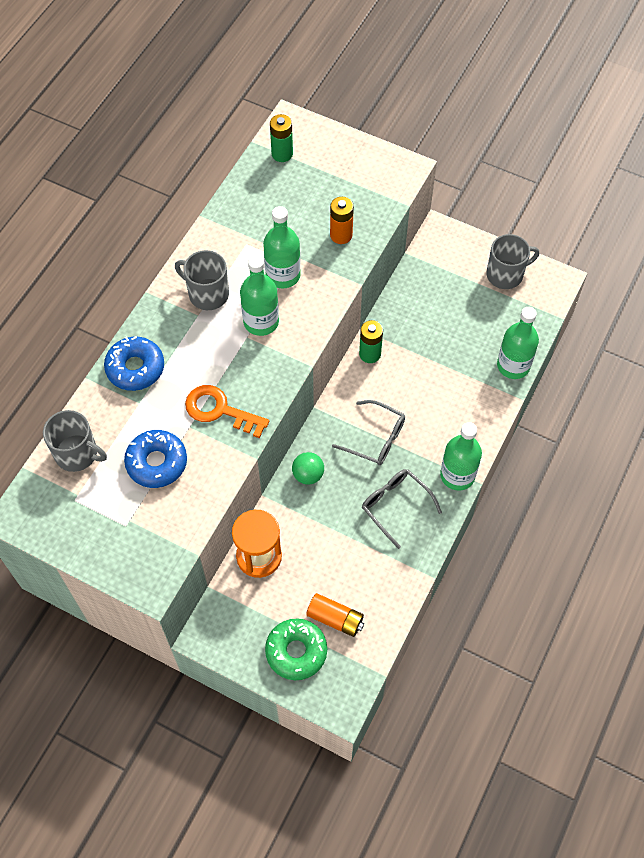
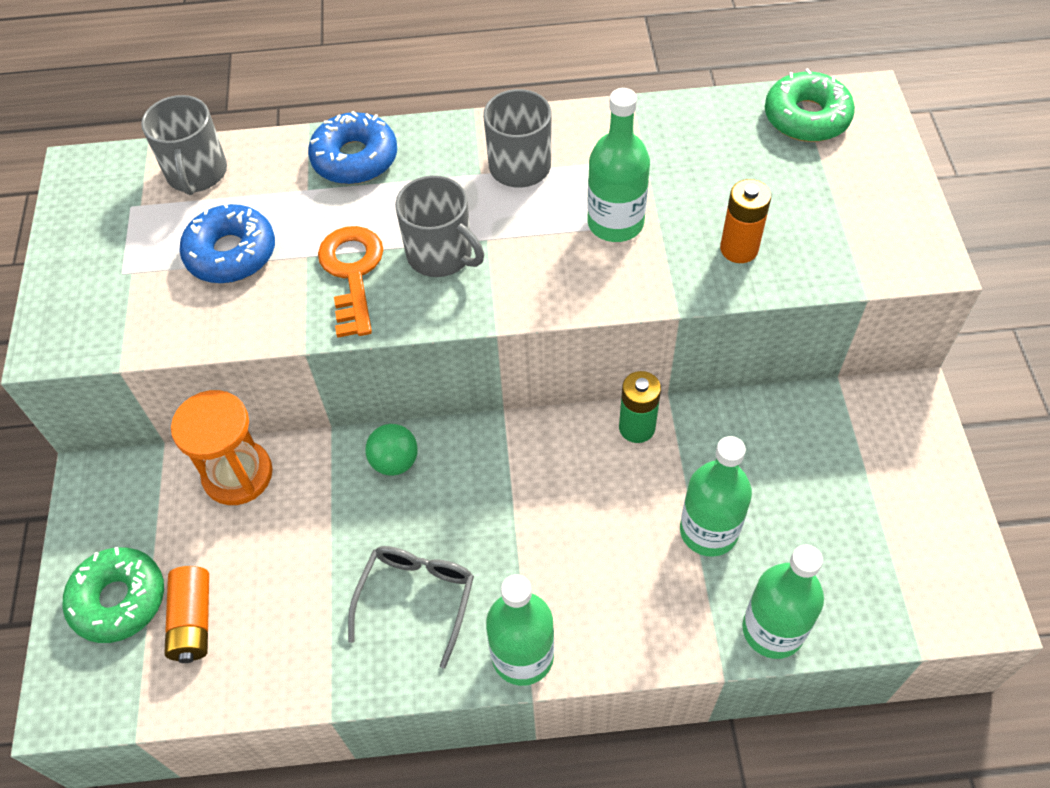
camera: 60 degrees right, 5 degrees down
(261, 322) = (522, 240): green bottle -> green bottle (708, 531)
(282, 154) = (806, 117): green battery -> green donut
(376, 438) = (507, 511): grey glasses -> none
(505, 274) = (924, 527): grey mug -> grey mug (441, 255)

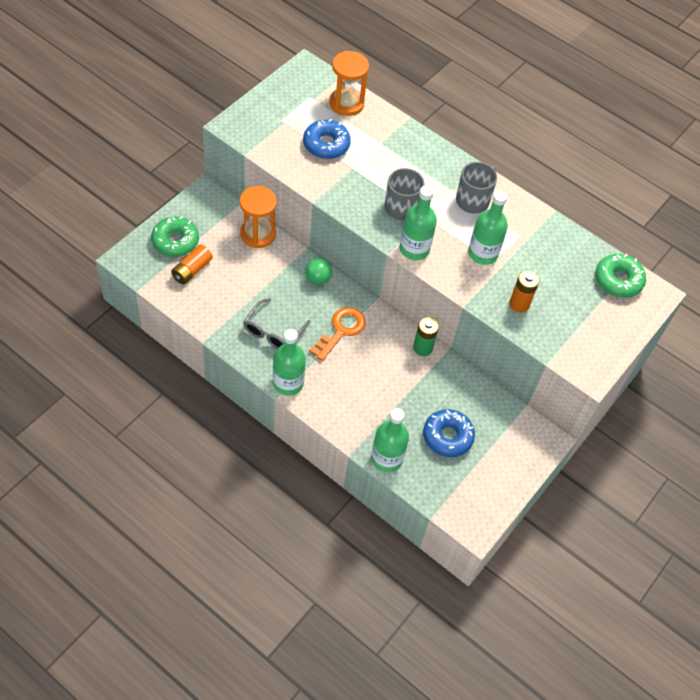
camera: 35 degrees right, 0 degrees up
(197, 173) = (346, 103): grey mug -> orange hourglass
(352, 273) = (361, 188): orange key -> orange key (341, 330)
(355, 158) = (412, 145): blue donut -> blue donut (447, 436)
(416, 599) = (273, 331): grey glasses -> grey glasses turned 150 degrees clockwise
(708, 531) = (404, 406): green bottle -> green bottle (414, 249)

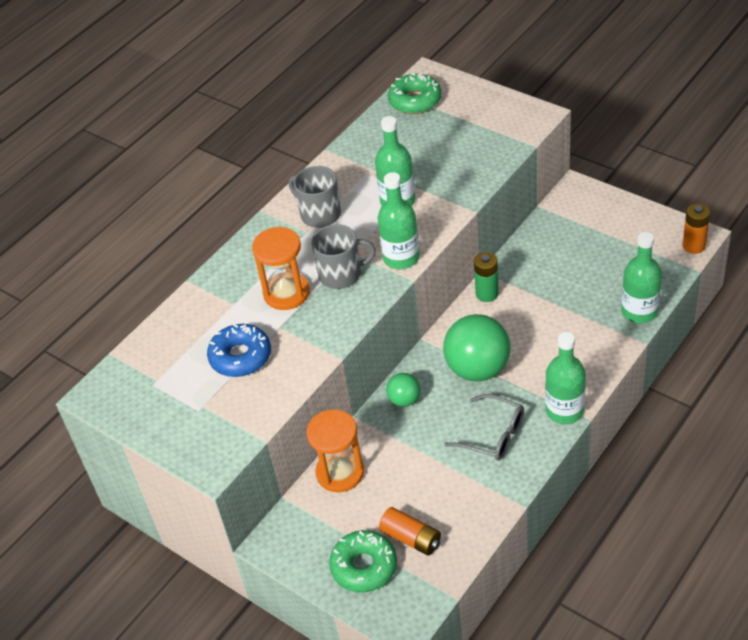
camera: 80 degrees left, 10 degrees down
(341, 330) = (477, 369): orange key -> green ball
(346, 103) = (164, 344): orange hourglass -> orange hourglass (286, 293)
(447, 436) = (597, 265): blue donut -> none
(519, 304) = (462, 169): orange battery -> orange battery (693, 246)

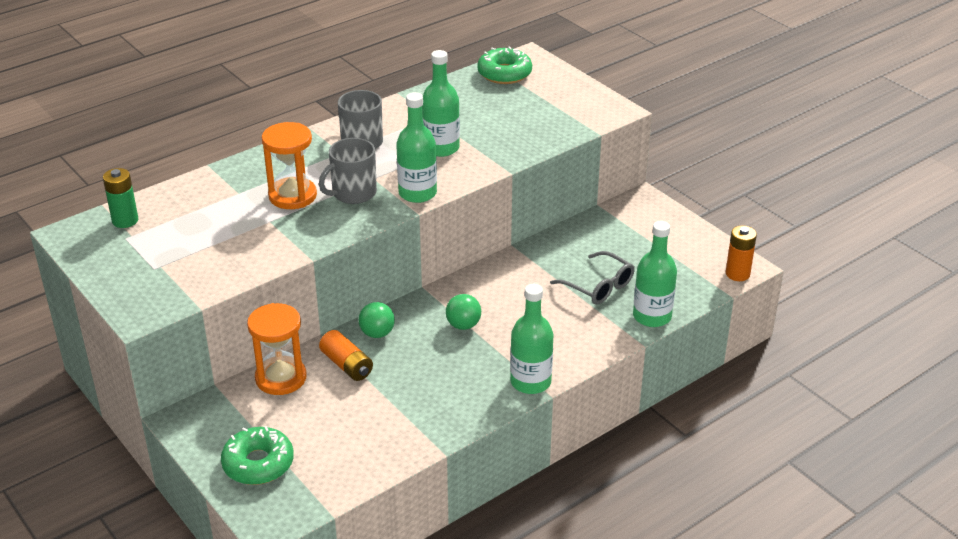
camera: 10 degrees right, 10 degrees down
(240, 357) = (219, 236): blue donut -> none
(341, 274) = (353, 193): grey mug -> grey mug turned 135 degrees clockwise
(411, 538) = (318, 452): orange battery -> orange battery (347, 365)
(477, 369) = (463, 325): green ball -> green ball, size x0.51
(487, 294) = (507, 265): green battery -> green battery (125, 220)
(493, 435) = (447, 385): grey glasses -> grey glasses (598, 286)

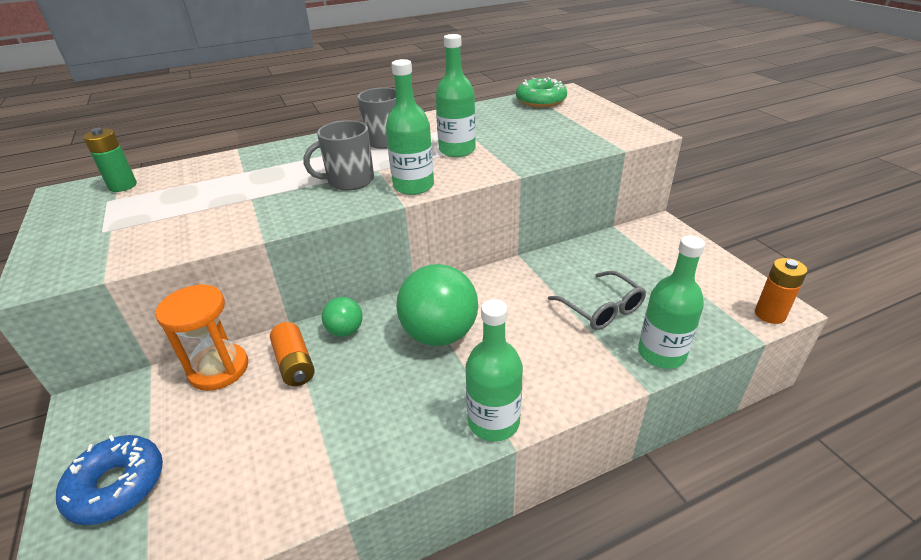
camera: 15 degrees right, 0 degrees up
(258, 463) = (117, 486): green donut -> blue donut
(292, 196) = (290, 178): orange hourglass -> none
(463, 325) = (439, 334): green ball -> green ball, size x1.96

